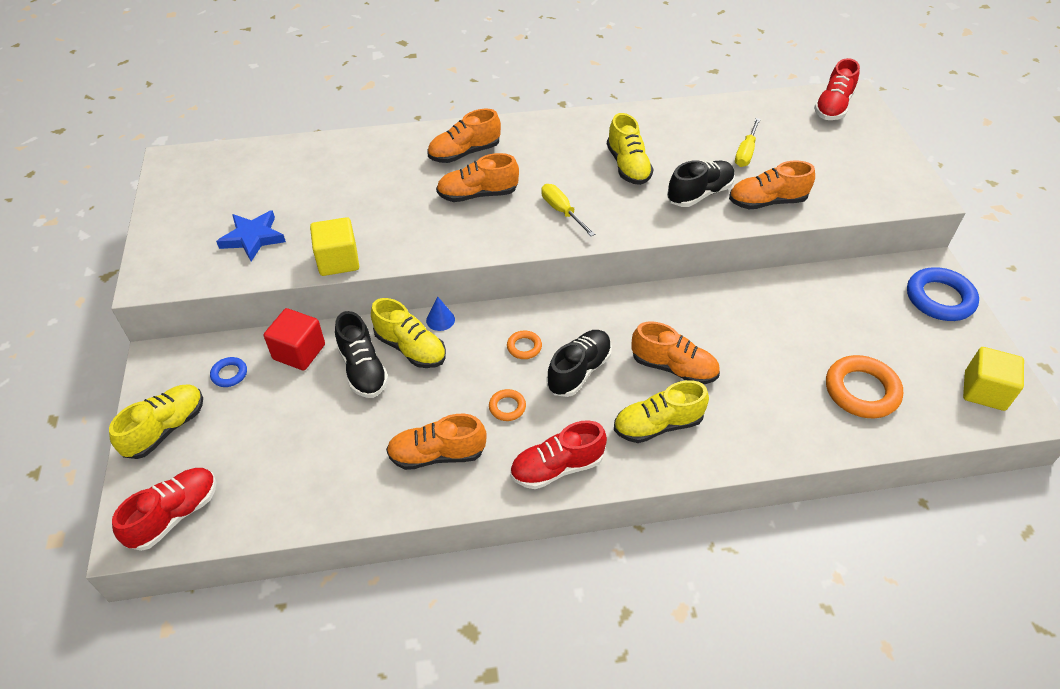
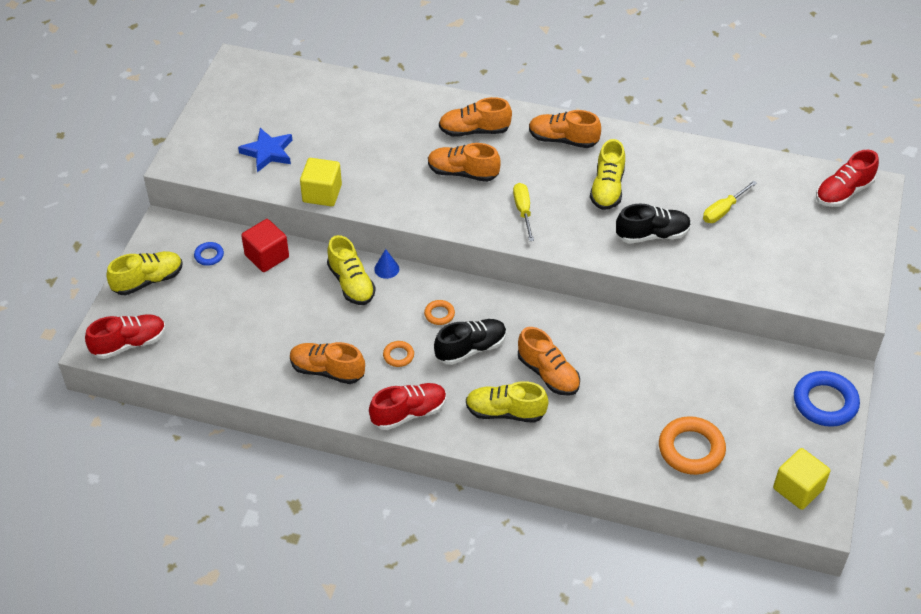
camera: 25 degrees right, 0 degrees up
(363, 369) = (307, 287): black shoe -> none
(557, 467) = (409, 413): red shoe -> red shoe turned 150 degrees clockwise
(767, 202) = (707, 262): orange shoe -> orange shoe (563, 140)

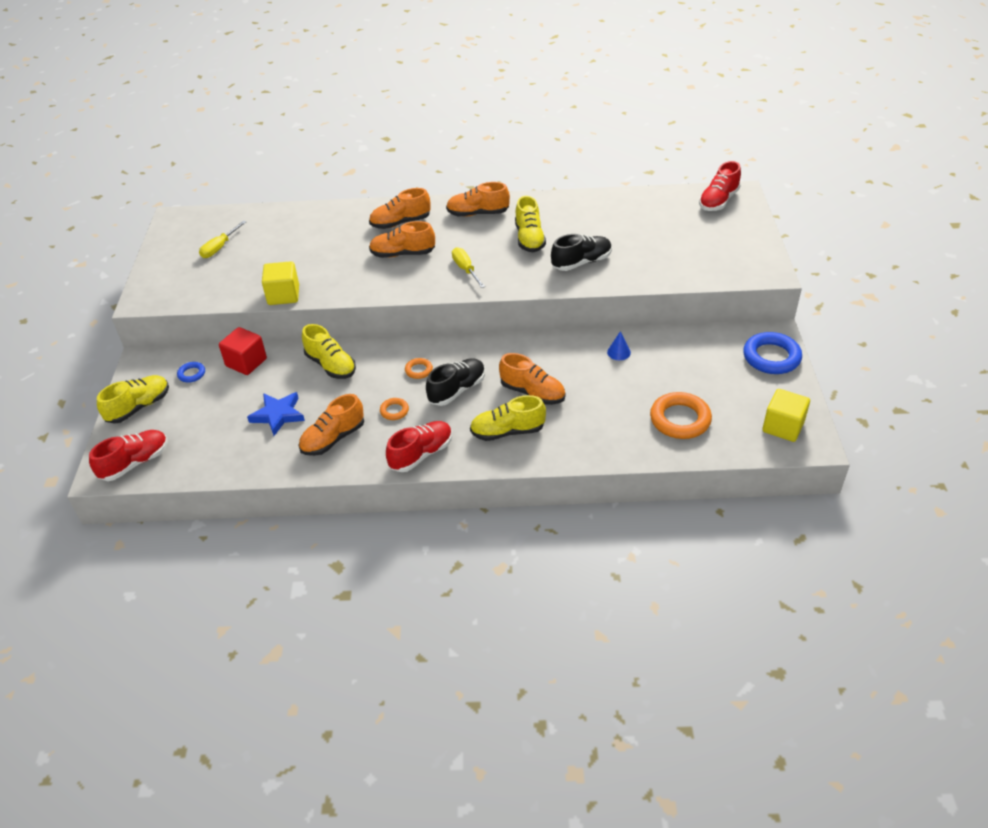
camera: 15 degrees left, 5 degrees down
(268, 152) = (223, 276): blue star -> blue star (278, 415)
(327, 370) = (333, 439): orange shoe -> orange shoe turned 45 degrees counterclockwise
(386, 269) = (358, 347): blue cone -> blue cone (618, 352)
(723, 210) = (630, 233): yellow screwdriver -> yellow screwdriver (219, 248)

